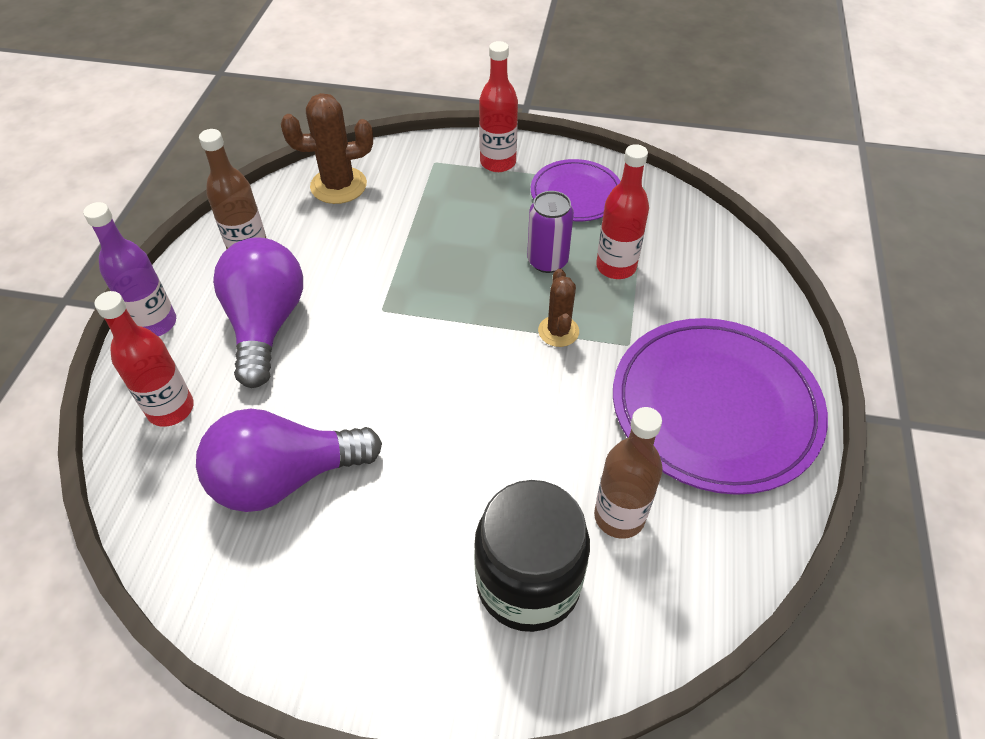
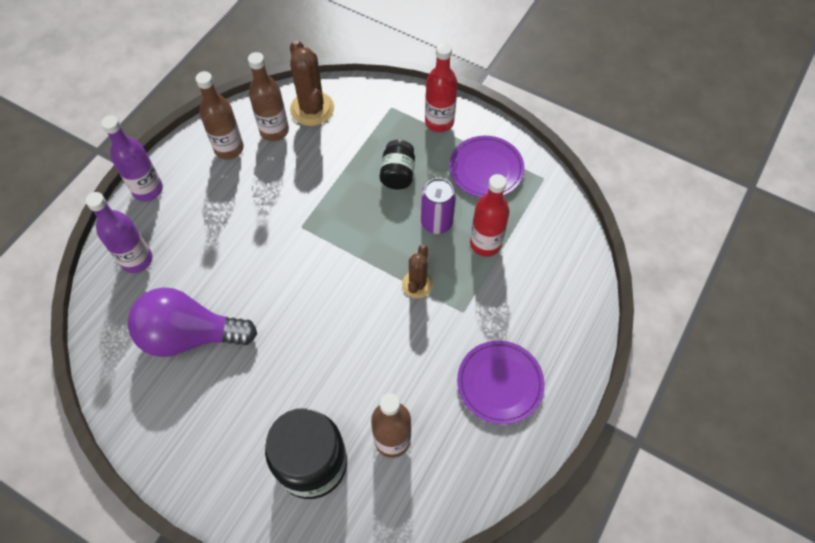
camera: 20 degrees right, 10 degrees up
(171, 409) = (137, 260): red bottle -> purple bottle
(266, 324) = (219, 213): purple light bulb -> none
(300, 218) = (274, 130): none -> brown bottle
(338, 185) = (312, 109): brown cactus -> brown cactus turned 60 degrees clockwise
(475, 224) = (397, 174): none -> black jar
(715, 408) = (500, 383): purple plate -> purple plate, size x0.55

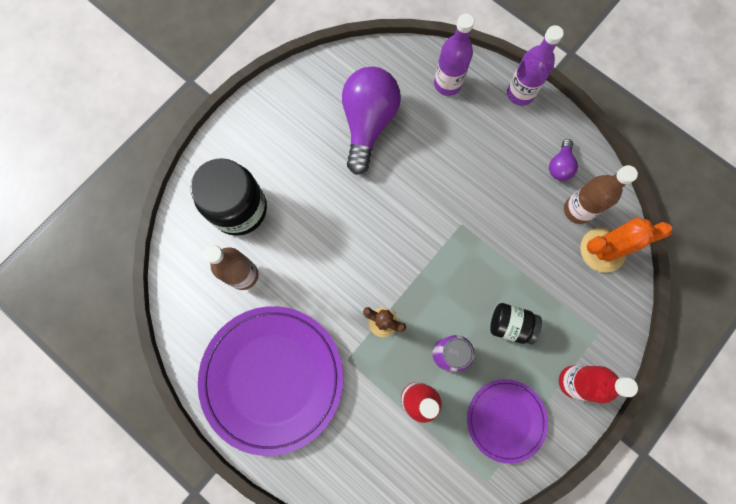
camera: 100 degrees right, 15 degrees up
(229, 148) = (559, 166): brown bottle -> purple light bulb
(312, 109) = (602, 250): brown cactus -> orange cactus
(500, 383) = (272, 378): purple plate -> purple plate, size x1.82

